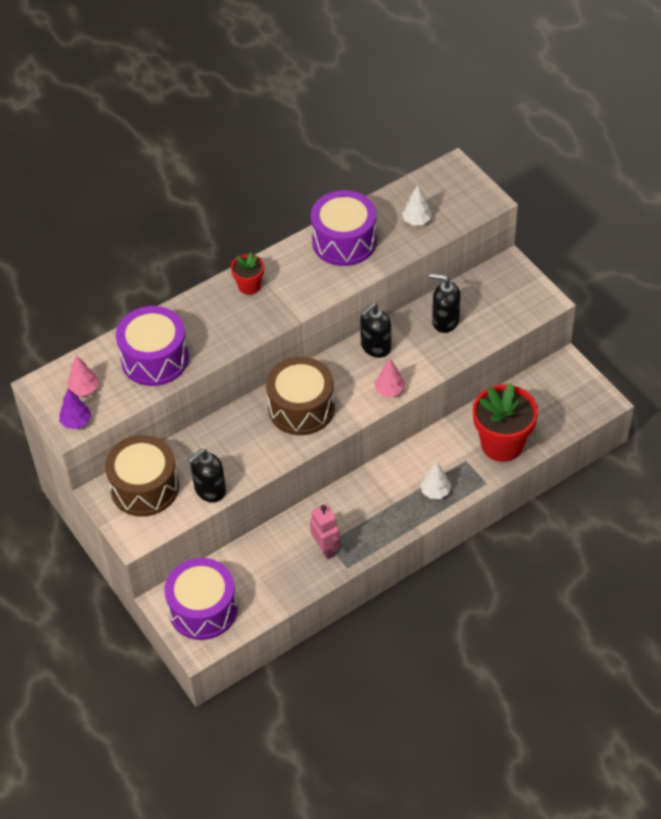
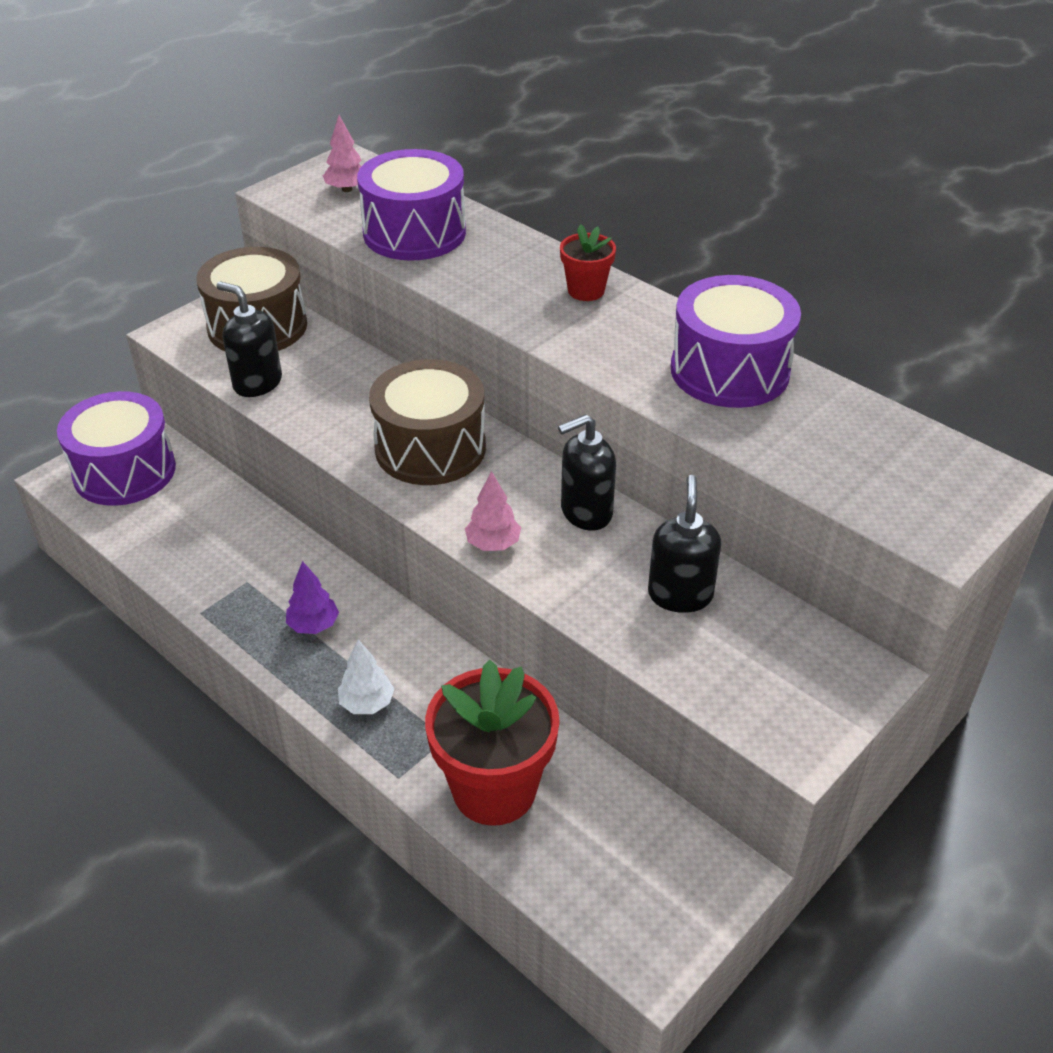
camera: 75 degrees right, 10 degrees down
(76, 422) = (289, 192): purple tree -> purple tree (313, 625)
(326, 548) = (236, 581): pink robot -> none
(375, 347) = (585, 512): black soap dispenser -> black soap dispenser turned 60 degrees counterclockwise
(416, 221) = (826, 448): white tree -> none

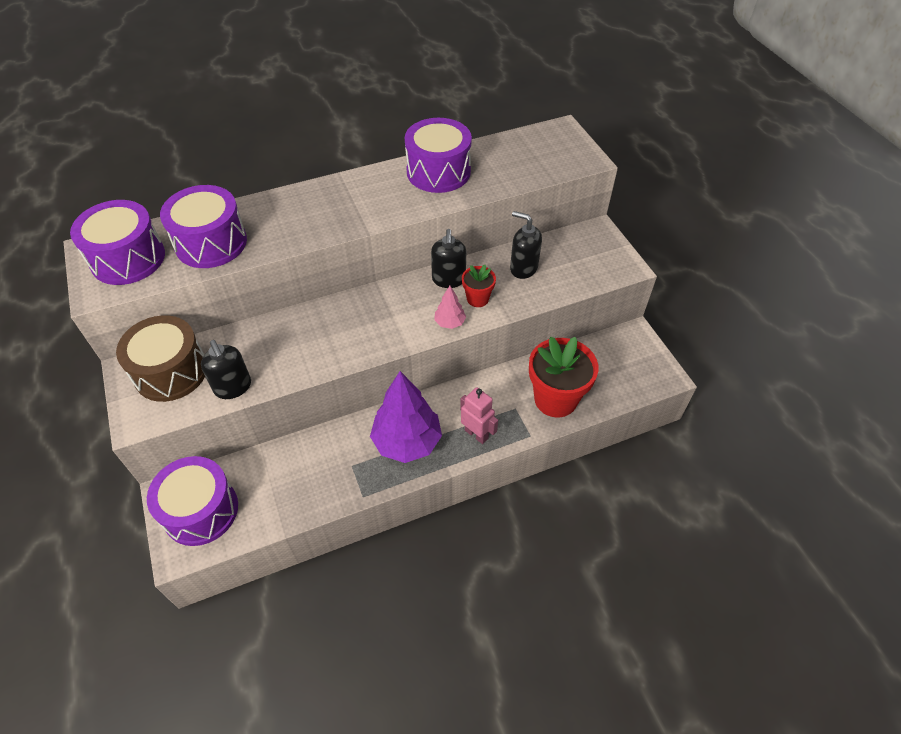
camera: 65 degrees left, 10 degrees up
(257, 383) = (233, 387): black soap dispenser -> black soap dispenser turned 90 degrees counterclockwise
(313, 625) = (407, 442): purple tree -> purple tree, size x2.19
(347, 189) = (128, 258): pink tree -> purple drum
(367, 703) = (476, 434): white tree -> pink robot
(430, 448) = (357, 323): brown drum -> none
(586, 291) = (332, 194): red flower pot -> red flower pot (477, 299)

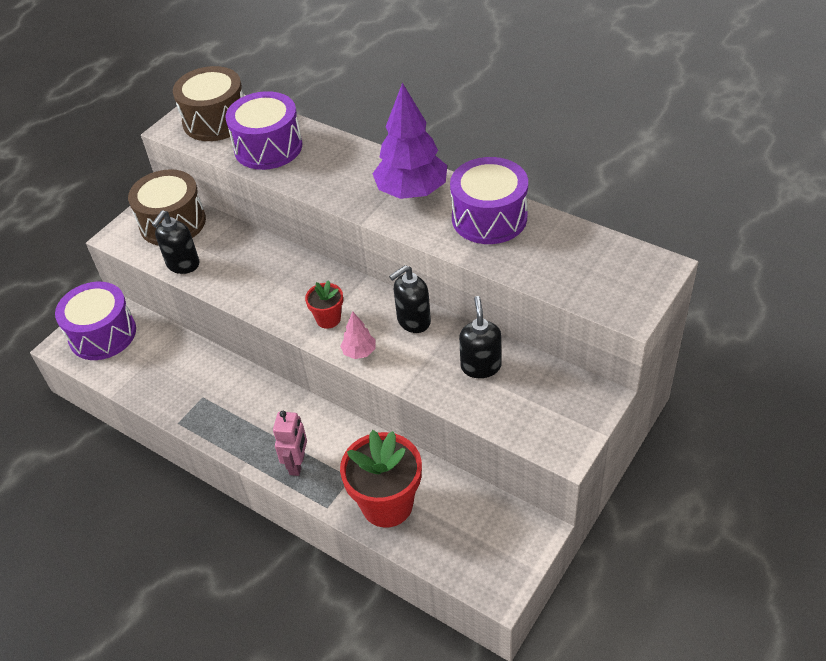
camera: 60 degrees right, 5 degrees down
(128, 258) = (215, 120): purple drum -> brown drum
(407, 442) = (252, 419): purple tree -> purple tree (411, 192)
(477, 299) = (407, 355): red flower pot -> red flower pot (328, 319)

